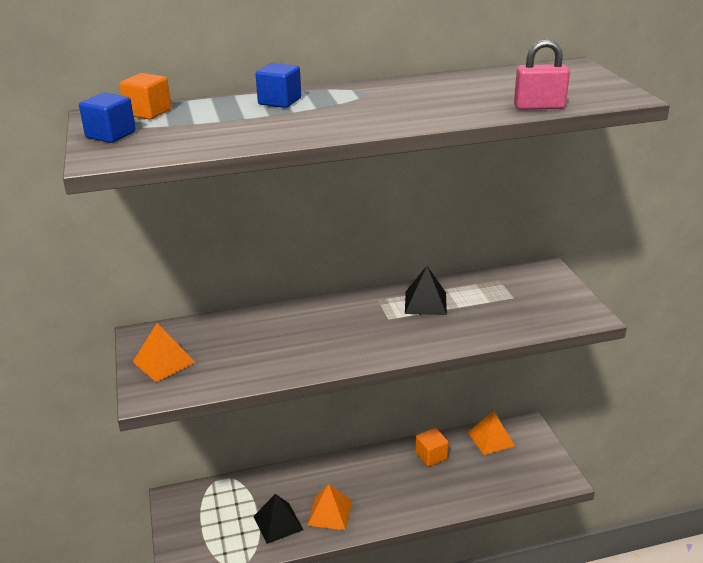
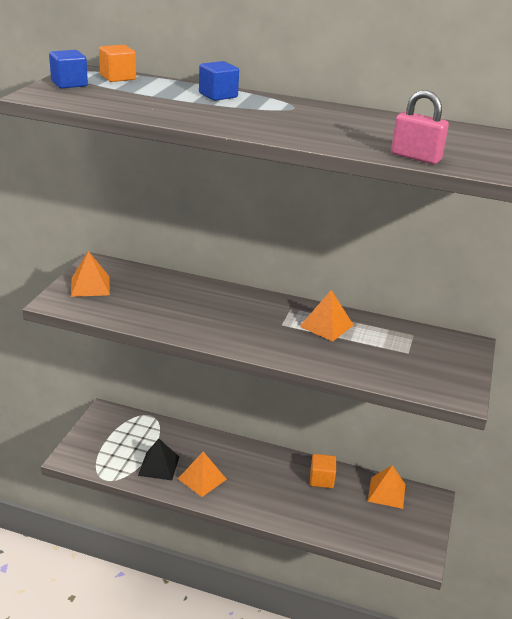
camera: 30 degrees right, 0 degrees up
(425, 303) = (326, 325): black pyramid -> orange pyramid

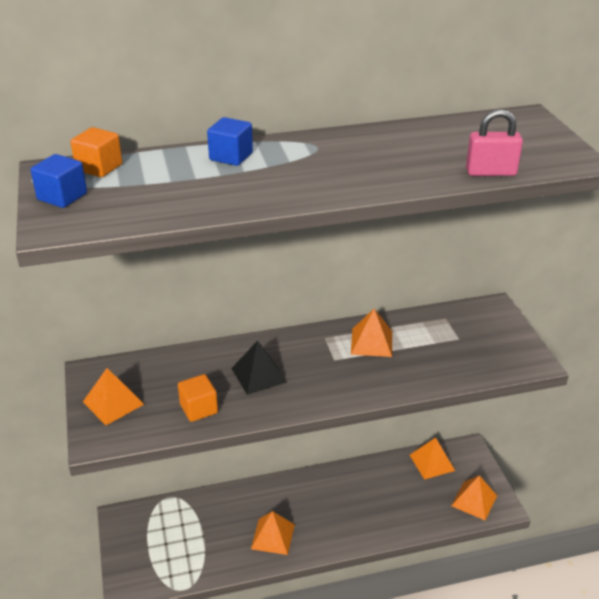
camera: 30 degrees left, 5 degrees up
(159, 466) = (222, 545): black pyramid -> black pyramid (258, 375)
(321, 479) = (373, 479): orange cube -> orange cube (199, 409)
(399, 539) = (474, 500): none -> orange pyramid

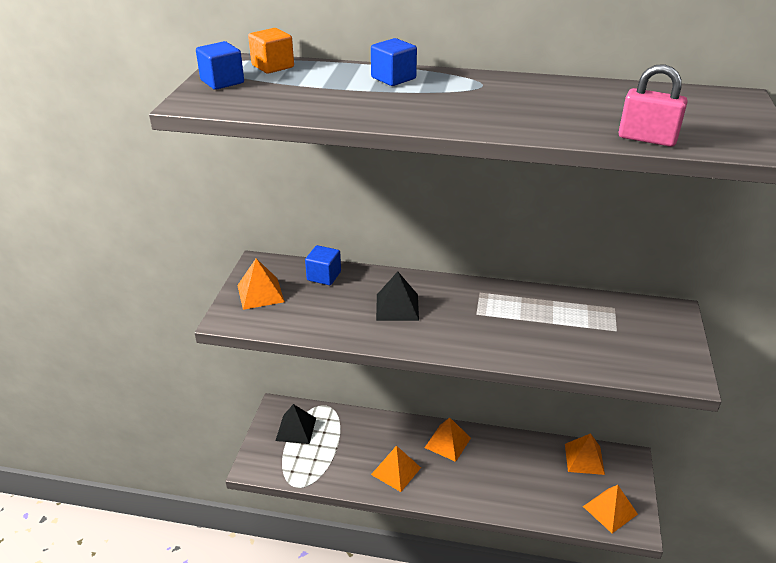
camera: 25 degrees right, 0 degrees up
(151, 532) = (296, 429): none -> black pyramid
(167, 365) = (324, 276): none -> blue cube
(199, 409) = (327, 319): orange cube -> none
(371, 342) = (523, 309): orange pyramid -> orange pyramid (447, 442)

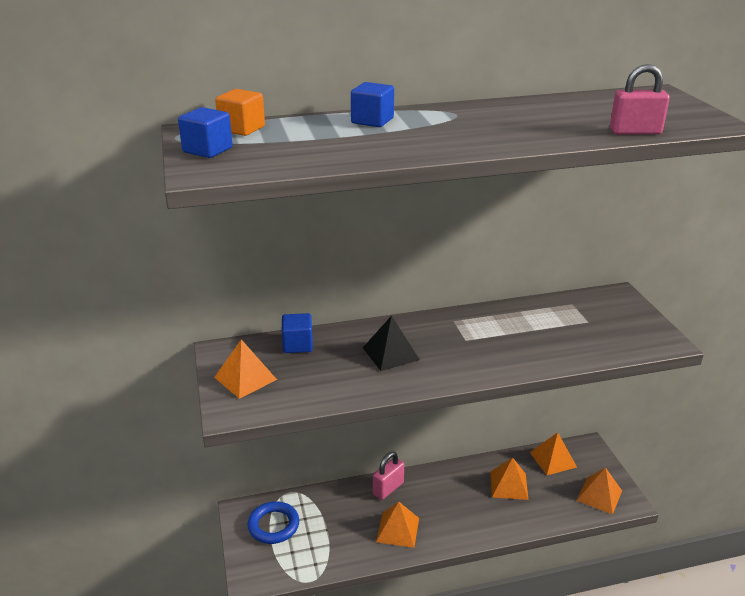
camera: 25 degrees left, 5 degrees down
(296, 429) = (273, 525): black pyramid -> blue ring
(409, 431) = (388, 488): none -> pink padlock
(447, 442) = (429, 486): orange pyramid -> orange pyramid (509, 485)

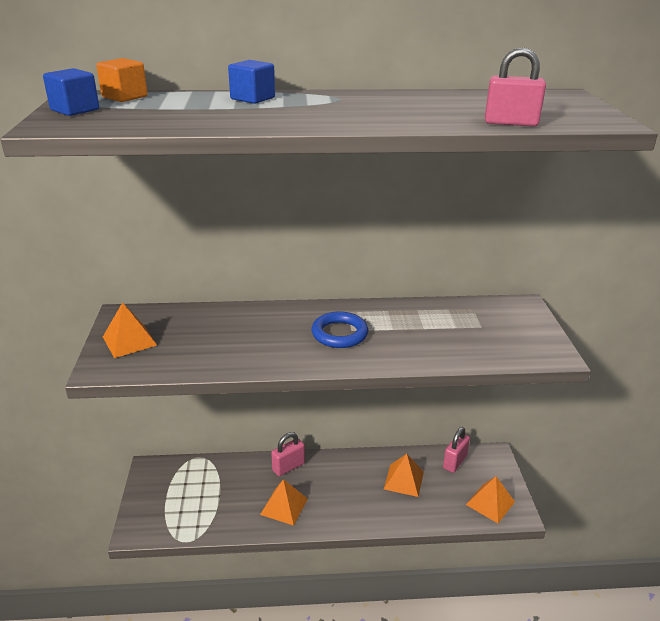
camera: 10 degrees right, 0 degrees up
(273, 525) = (173, 485): blue ring -> blue ring (339, 334)
(298, 345) = (192, 317): blue cube -> none
(390, 353) = (273, 334): black pyramid -> none
(553, 459) = (454, 462): orange pyramid -> pink padlock

